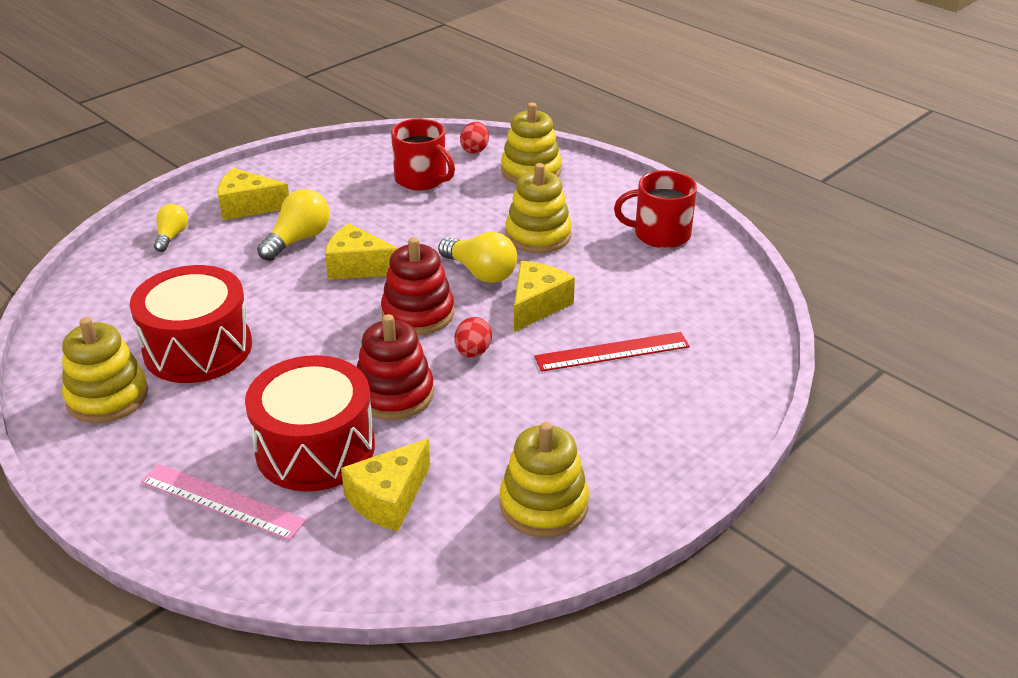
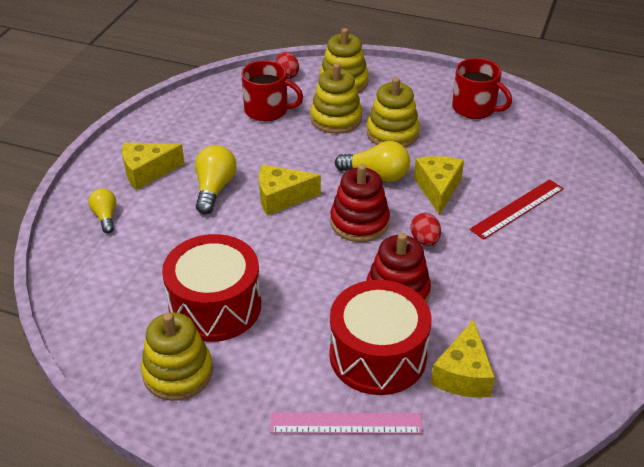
camera: 25 degrees left, 5 degrees up
(543, 505) = (568, 339): yellow stacking toy -> yellow stacking toy (336, 118)
(660, 234) = (475, 108): red mug -> red mug turned 120 degrees counterclockwise

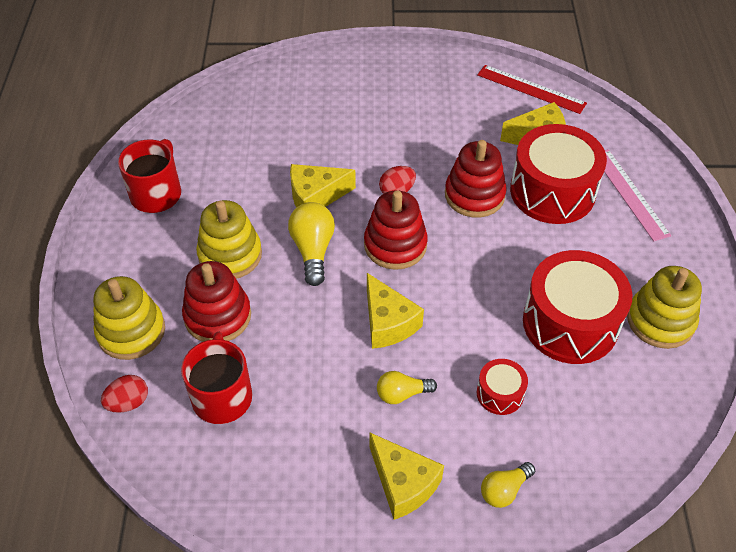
camera: 110 degrees left, 10 degrees up
(179, 239) = (500, 393): none -> red drum
(214, 189) = (402, 394): yellow light bulb -> yellow light bulb, size x0.63
(336, 118) = (218, 316): yellow stacking toy -> red stacking toy
(517, 209) = (321, 136): red ruler -> red ruler (531, 89)

